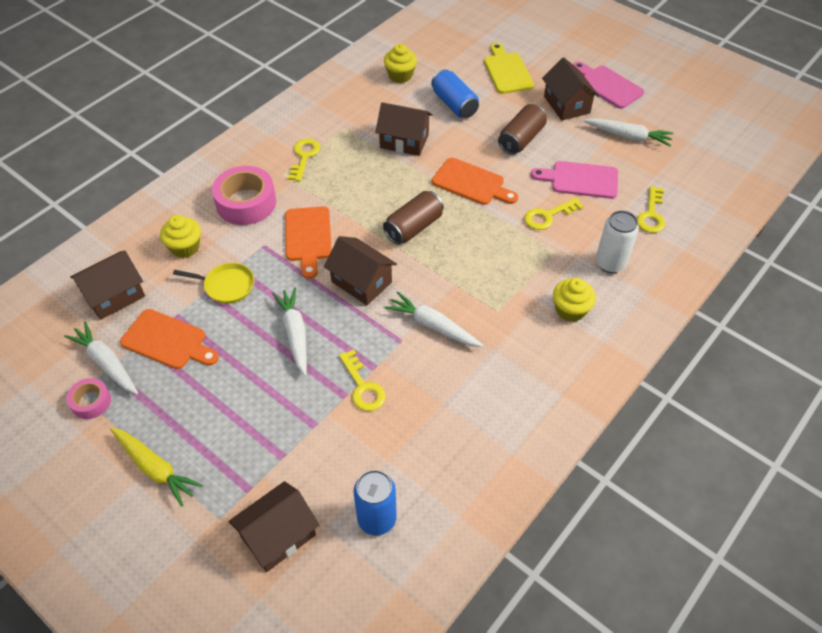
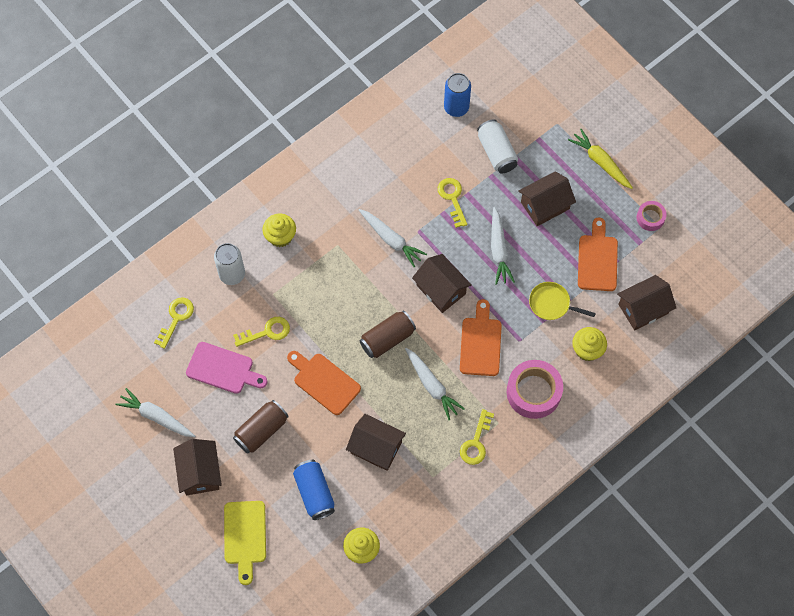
camera: 170 degrees left, 15 degrees up
(106, 363) = (643, 248): white carrot -> white carrot (432, 386)
(167, 341) = (597, 259): orange cutting board -> orange cutting board turned 60 degrees clockwise
(278, 535) = (520, 107): brown house -> brown house (545, 205)
(308, 459) = (496, 152): none -> white can
(607, 85) = (146, 494): pink cutting board -> none

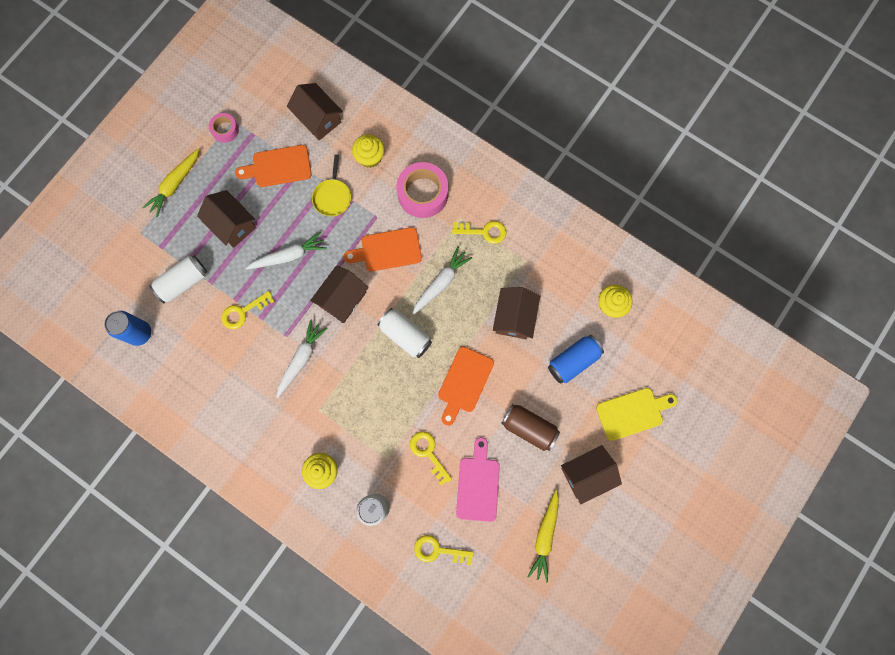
camera: 105 degrees left, 10 degrees up
(156, 416) = (544, 536): white carrot -> yellow carrot
(387, 339) = (405, 335): brown can -> white can

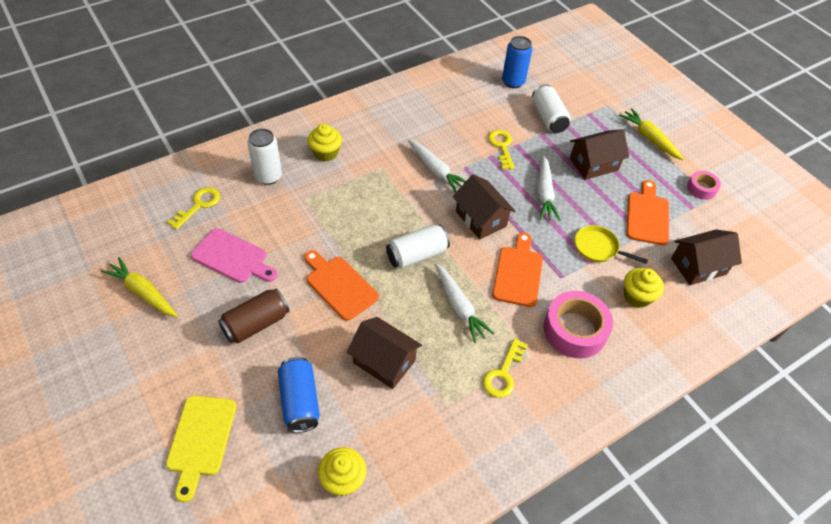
camera: 110 degrees right, 25 degrees down
(428, 453) = (289, 230): yellow key -> none
(586, 474) = (171, 358): brown house -> none

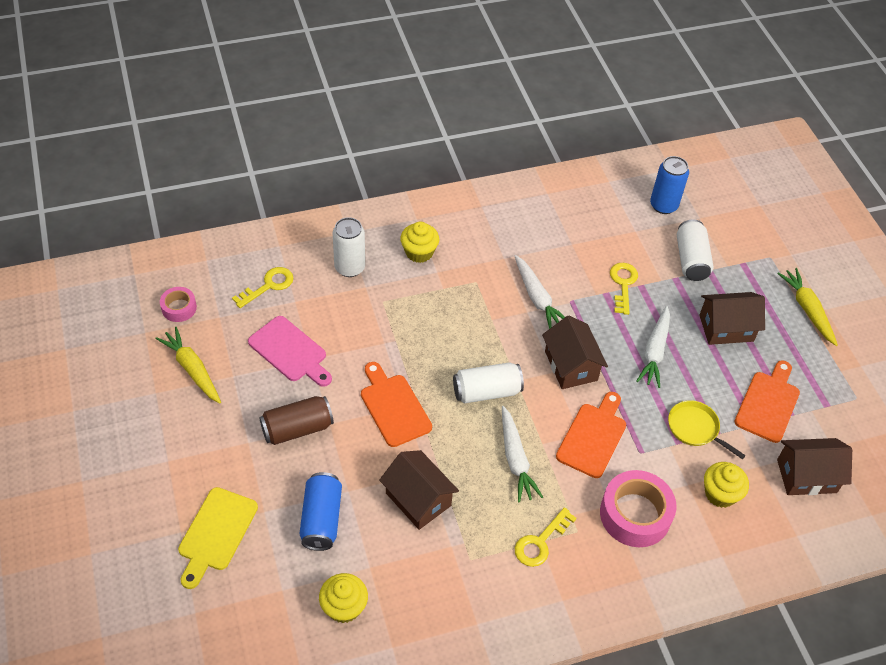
camera: 15 degrees right, 0 degrees up
(701, 188) = (848, 385): pink tape -> pink tape (179, 308)

